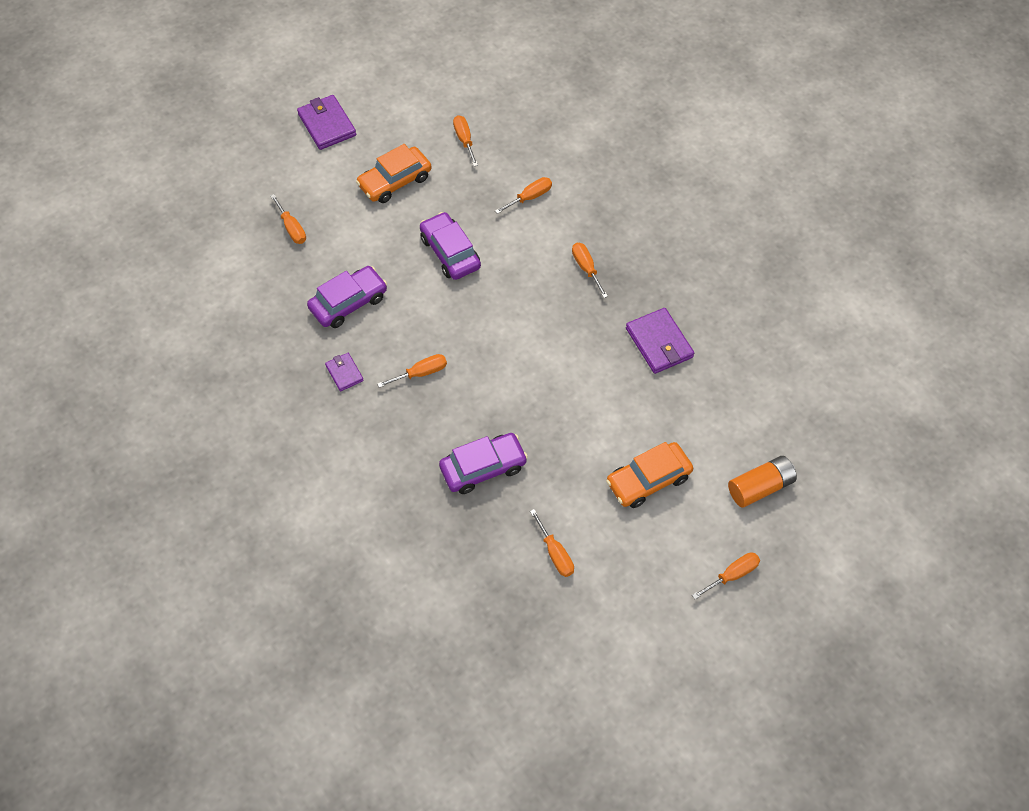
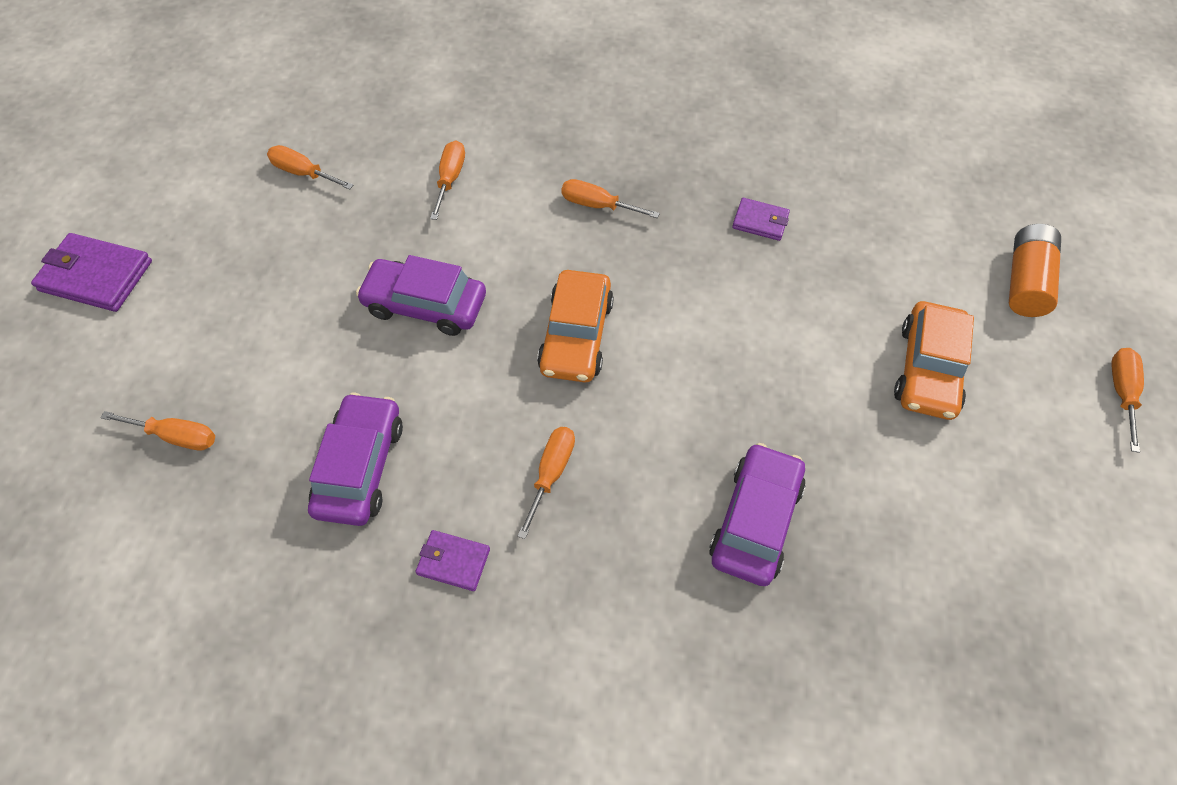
camera: 45 degrees left, 0 degrees up
(395, 181) = (263, 276): orange car -> orange car (576, 335)
(555, 553) = (950, 544): orange screwdriver -> none
(659, 343) = (760, 221): purple wallet -> purple wallet, size x0.57

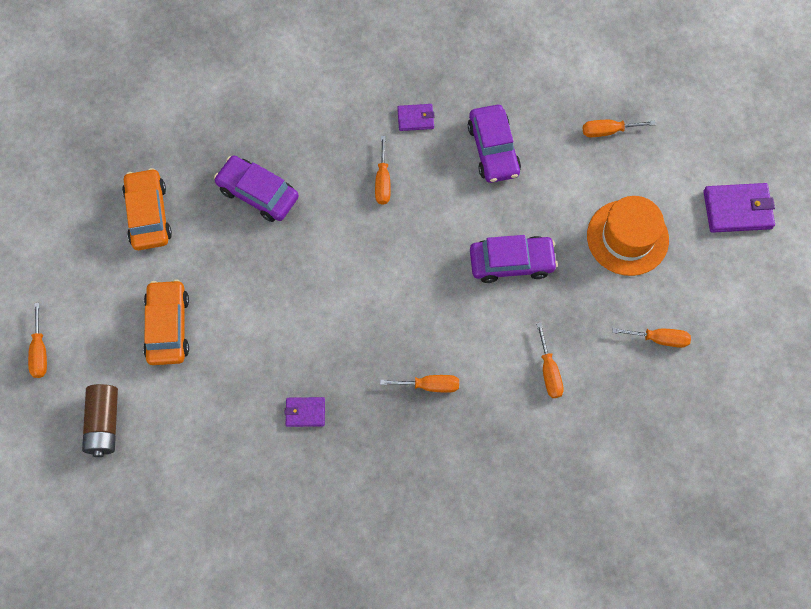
camera: 160 degrees right, 10 degrees up
(258, 287) = (627, 237): none -> orange hat
(576, 335) = (403, 274): orange car -> orange car (148, 214)
(755, 520) = (258, 193): purple car -> purple car turned 120 degrees clockwise
(1025, 281) = (104, 423): orange battery -> brown battery

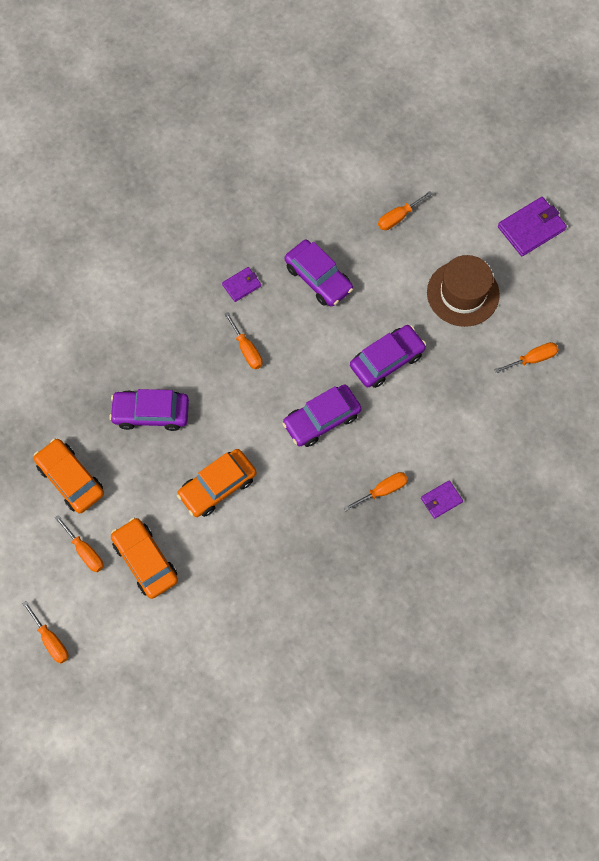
camera: 30 degrees left, 0 degrees up
(104, 423) = (142, 667): brown battery -> none
(276, 294) = (217, 486): none -> orange car
(305, 412) = (299, 566): purple wallet -> purple wallet (441, 500)
(413, 285) = (322, 419): none -> purple car
(549, 371) = (466, 429): orange screwdriver -> orange screwdriver (85, 551)
(627, 237) = (463, 293): orange hat -> brown hat

